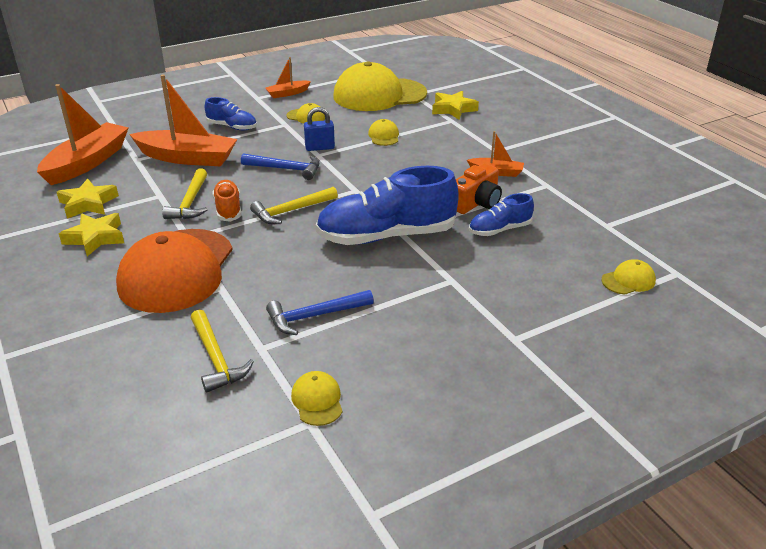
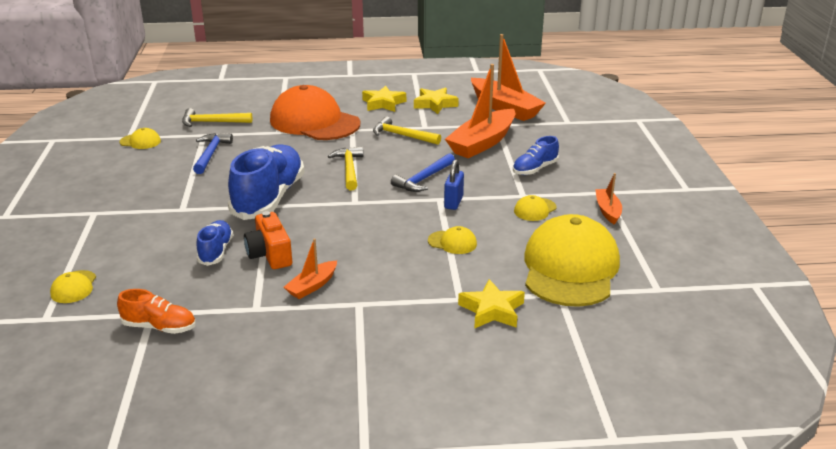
camera: 115 degrees right, 5 degrees down
(228, 209) = (377, 147): orange shoe -> orange shoe (159, 327)

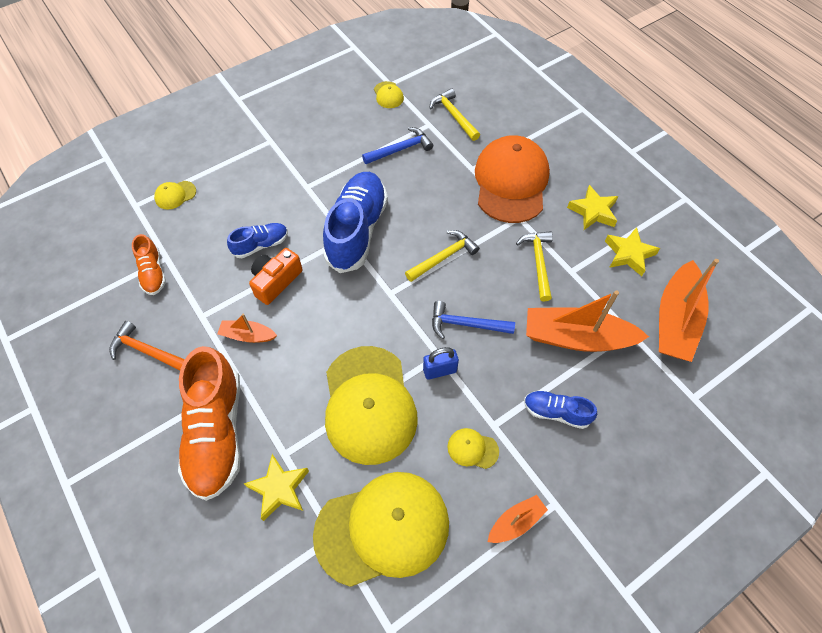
camera: 60 degrees right, 30 degrees up
(256, 355) = (147, 351): none -> orange hammer
(269, 198) = (357, 230): blue shoe -> blue shoe turned 60 degrees counterclockwise
(401, 331) = (217, 432): none -> orange shoe
(452, 242) = (369, 404): yellow cap -> yellow cap, size x2.48

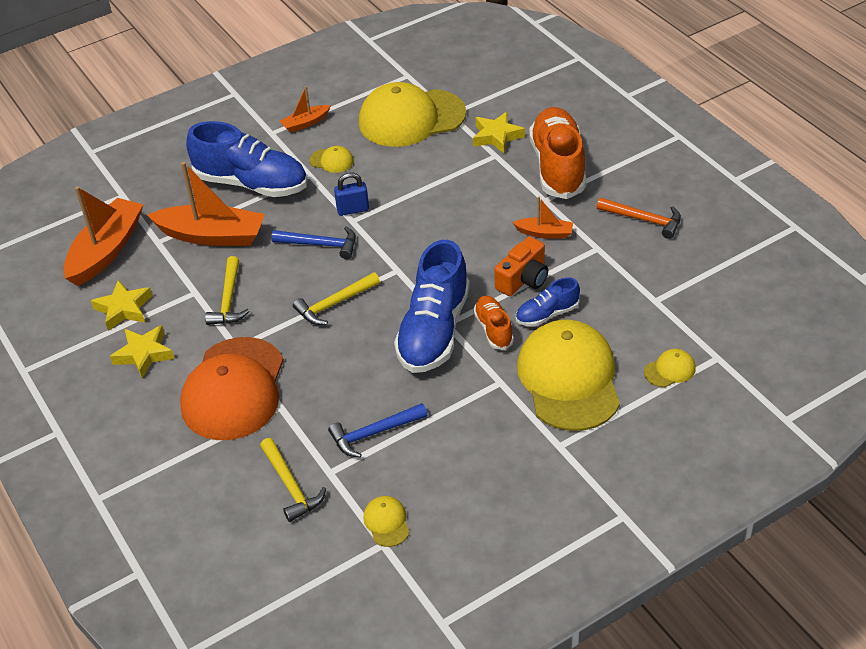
camera: 175 degrees left, 15 degrees down
(153, 273) = (664, 285): orange shoe -> orange shoe (493, 329)
(369, 404) = (421, 186): yellow cap -> yellow cap (569, 379)
(556, 412) = (251, 184): blue shoe -> blue shoe, size x1.99

